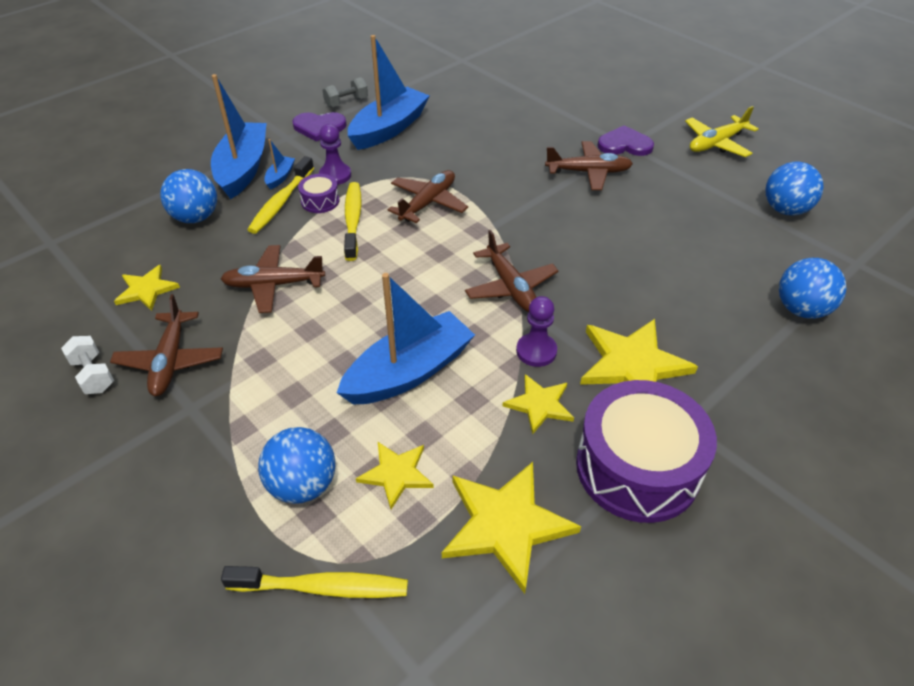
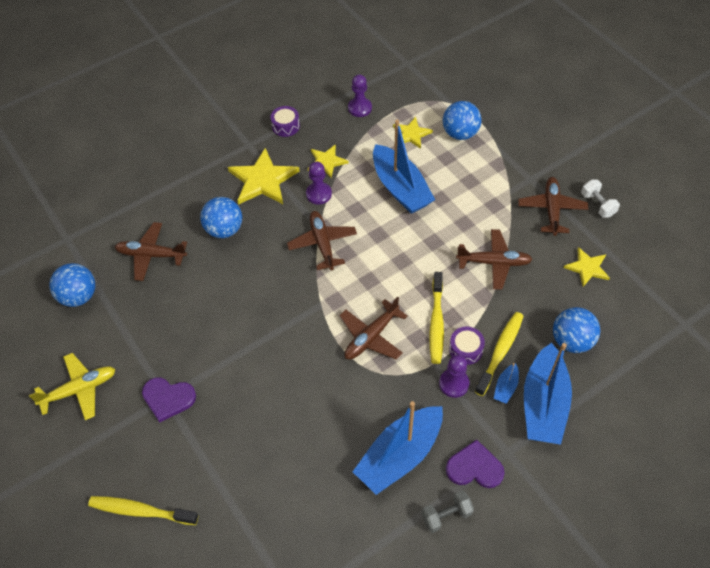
camera: 170 degrees left, 10 degrees up
(323, 587) = (447, 92): yellow toothbrush -> yellow toothbrush (140, 511)
(409, 372) = (400, 188): blue boat -> blue boat turned 90 degrees counterclockwise
(506, 525) = (360, 108): yellow star -> purple pawn
(588, 172) = (219, 361): brown plane -> brown plane (151, 255)
(637, 467) = (286, 126): purple drum -> purple drum, size x0.44
(801, 309) = (134, 206): blue ball -> blue ball (224, 229)

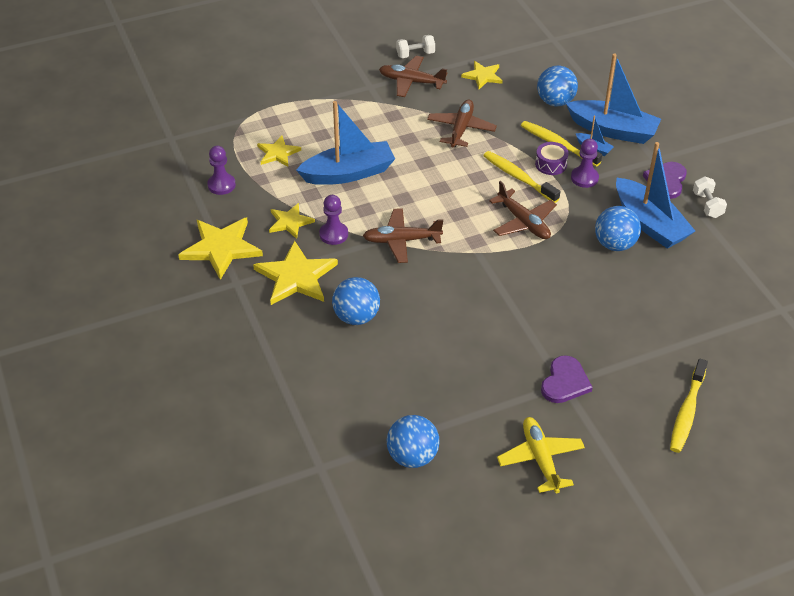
camera: 80 degrees left, 10 degrees down
(151, 255) = (372, 384): brown plane -> none
(286, 126) = (221, 248): purple drum -> yellow star
(436, 323) = (518, 177): yellow toothbrush -> yellow toothbrush turned 150 degrees counterclockwise
(446, 515) = (707, 205): grey dumbbell -> white dumbbell
(460, 133) = (292, 119): blue ball -> blue ball (615, 244)

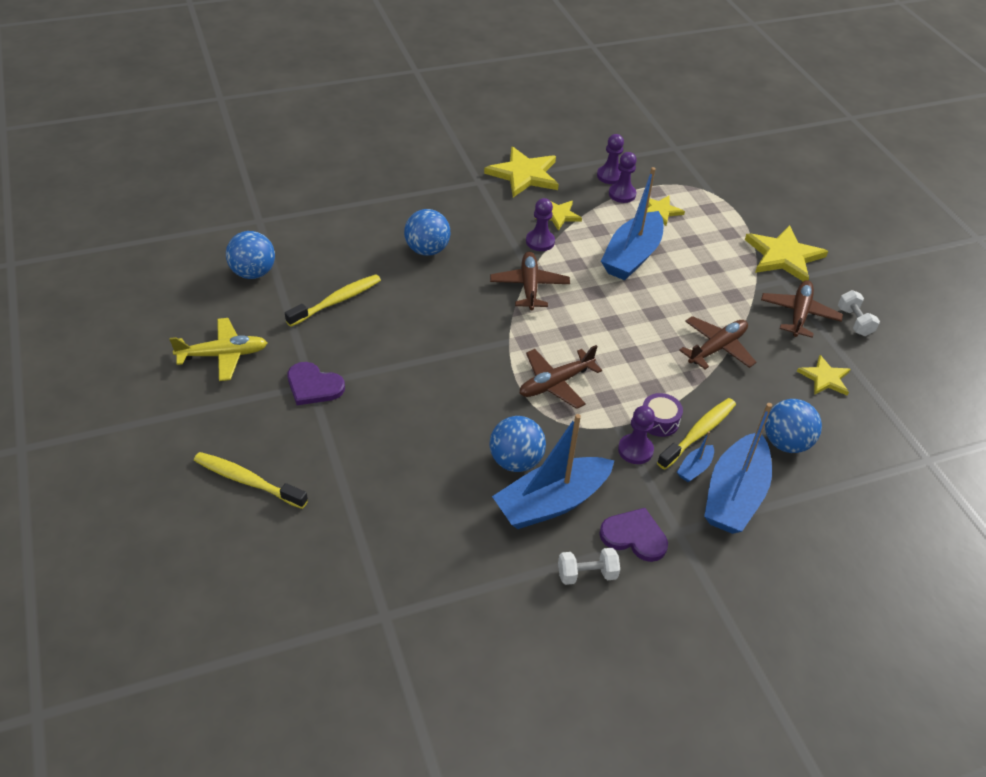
camera: 90 degrees right, 0 degrees up
(252, 177) = (622, 194): none -> purple pawn
(296, 277) = (483, 216): yellow star -> yellow star (783, 256)
(348, 173) = (632, 256): blue boat -> blue boat turned 45 degrees clockwise
(461, 129) = (717, 348): brown plane -> brown plane turned 60 degrees counterclockwise
(518, 177) = (633, 388): yellow toothbrush -> yellow toothbrush (337, 301)

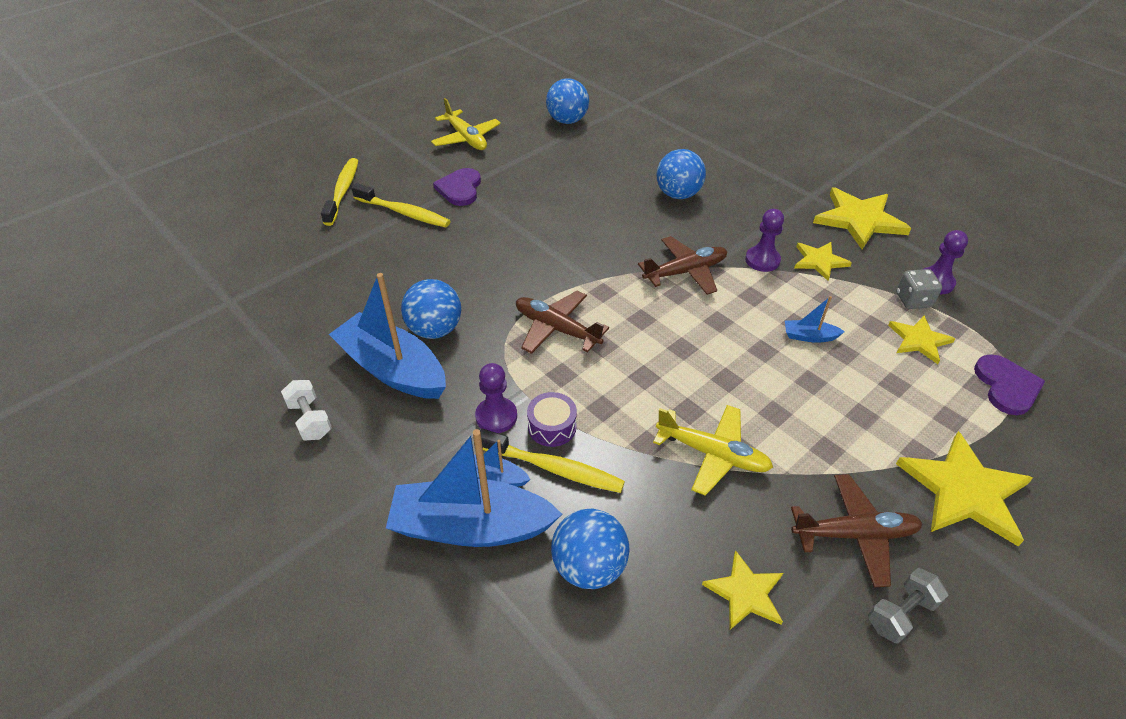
camera: 70 degrees right, 0 degrees up
(337, 301) = (568, 168): yellow toothbrush -> yellow toothbrush (404, 213)
(622, 194) = (913, 300): purple pawn -> grey dice
(632, 256) = (809, 336): blue boat -> blue boat, size x0.43
(634, 536) = (373, 446): purple heart -> purple heart (1006, 386)
(717, 348) = (713, 454): brown plane -> yellow plane
(854, 322) = (900, 613): white dumbbell -> grey dumbbell

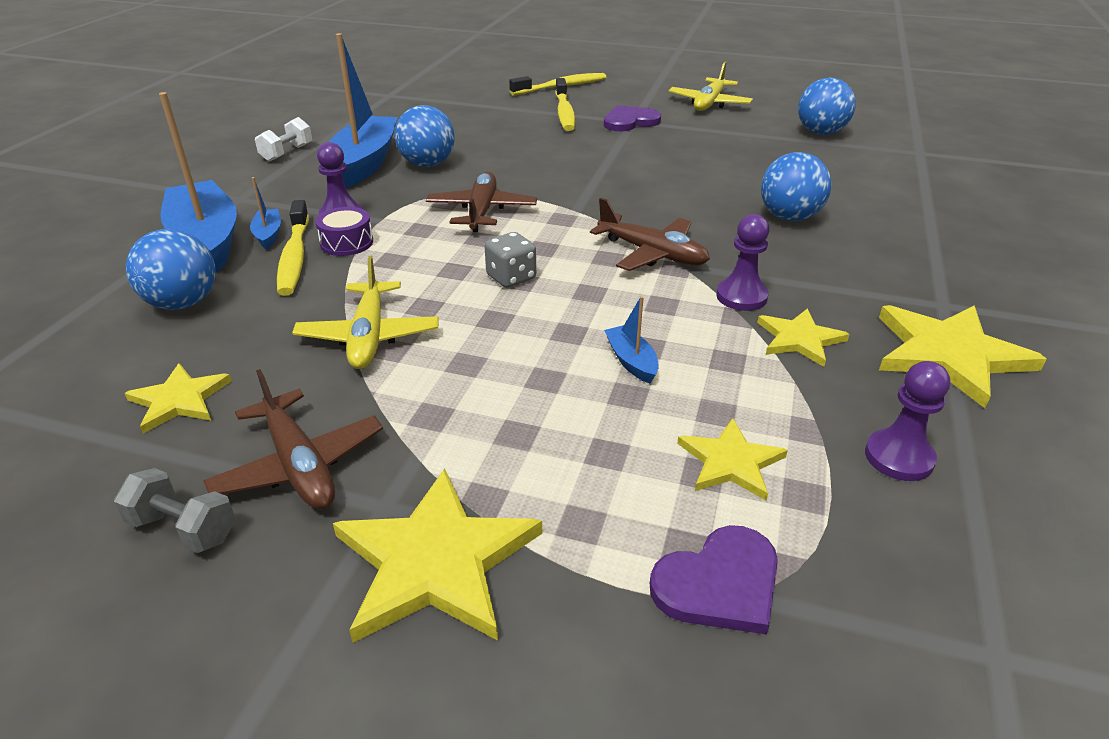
camera: 60 degrees right, 10 degrees down
(913, 300) = (821, 440): grey dice -> grey dice (511, 277)

